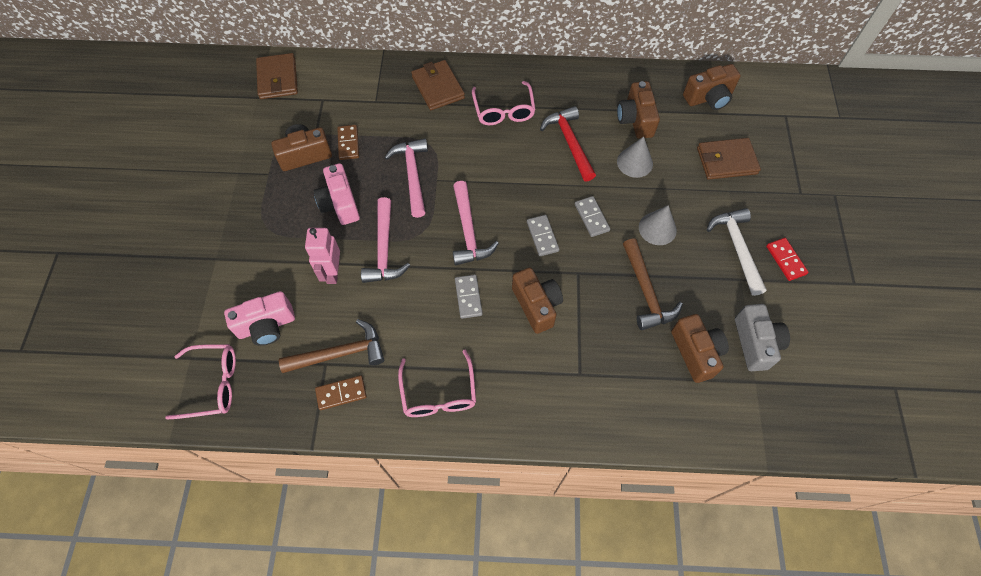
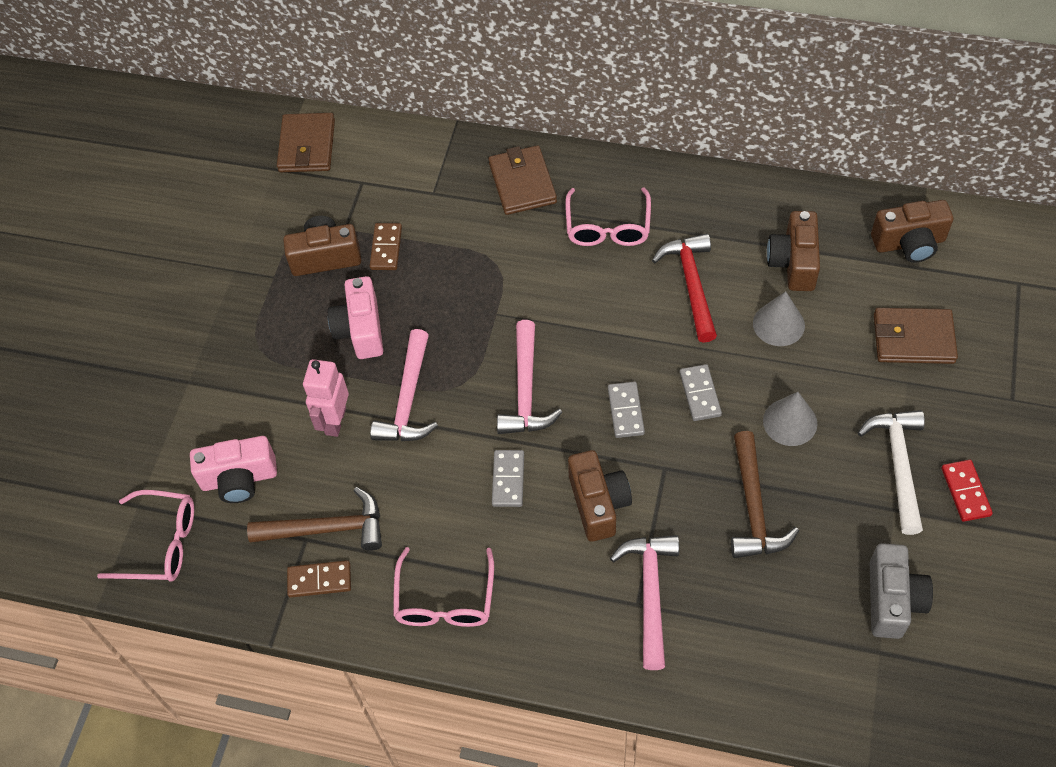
camera: 15 degrees right, 5 degrees down
(412, 175) = (464, 303): pink hammer -> pink hammer (650, 593)
(696, 352) = (805, 600): brown camera -> none

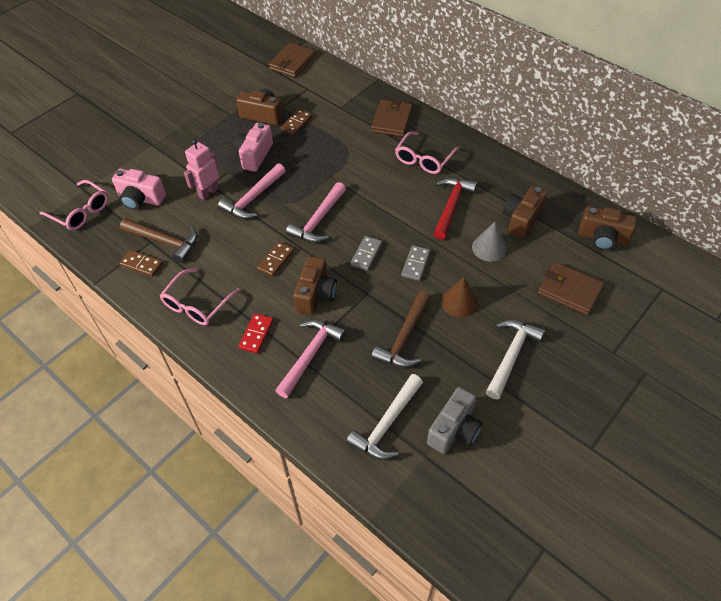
camera: 25 degrees right, 5 degrees down
(508, 479) = (276, 260): grey domino -> brown domino
(790, 422) = (459, 302): grey cone -> brown cone
(808, 636) = (387, 424): none -> white hammer
(965, 492) = (545, 391): red domino -> red domino (256, 334)

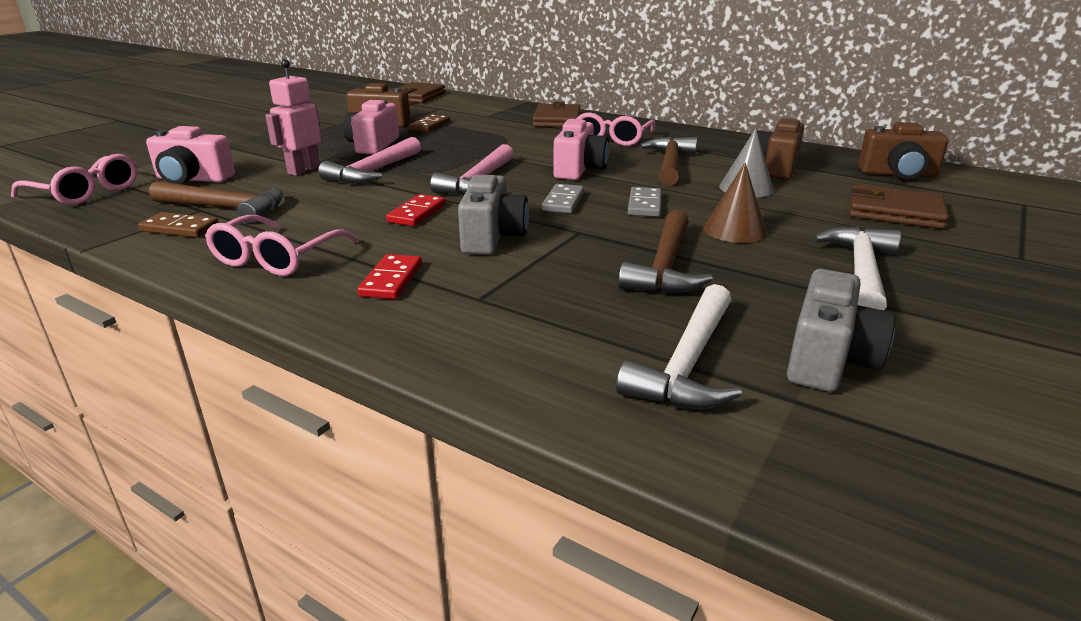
camera: 10 degrees left, 25 degrees down
(276, 260) = (417, 213): brown domino -> red domino
(310, 355) = (500, 295): pink hammer -> none
(316, 294) = (492, 237): brown camera -> grey camera
(387, 209) = (579, 169): none -> pink camera
(451, 206) = (670, 164): red hammer -> brown hammer

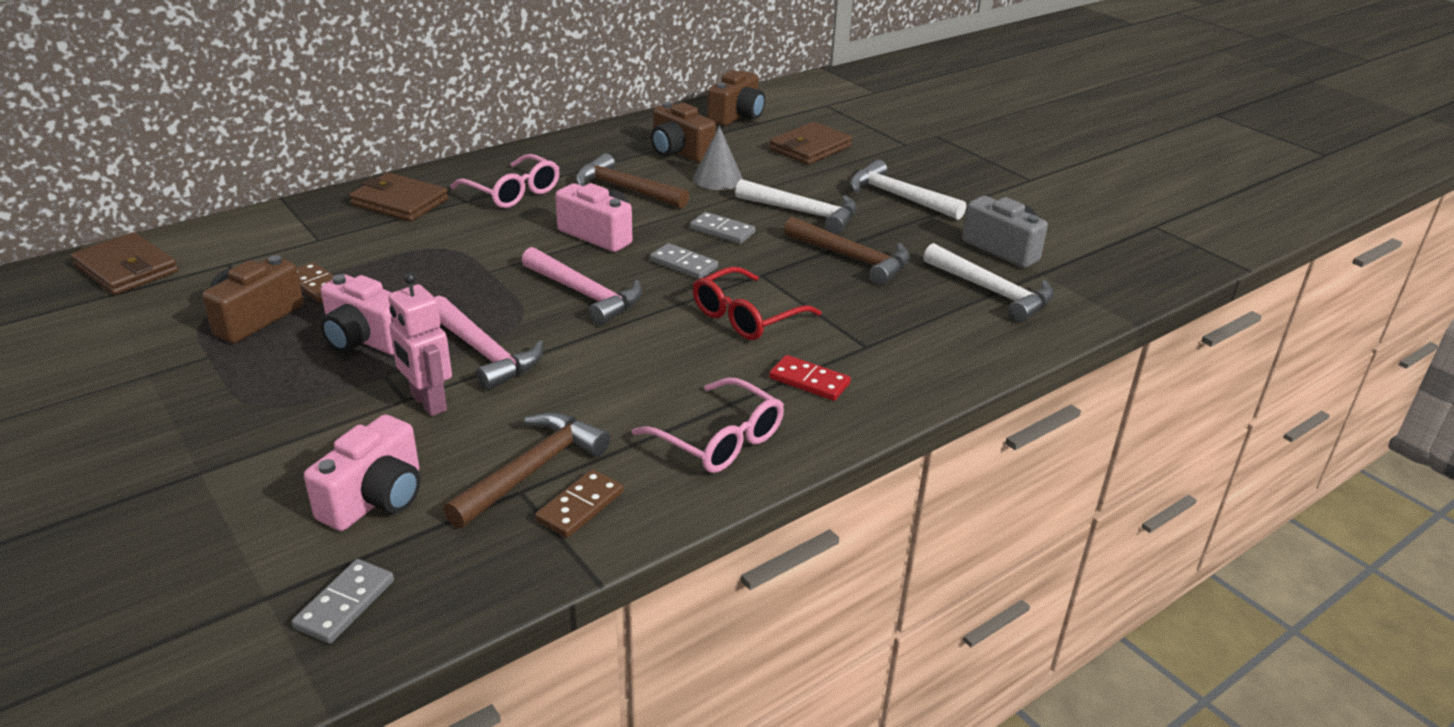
camera: 70 degrees left, 5 degrees up
(86, 192) = (345, 604): pink glasses -> grey domino
(417, 213) = (653, 345): red domino -> none
(492, 237) = (746, 316): grey camera -> red glasses
(734, 230) = (803, 213): brown cone -> white hammer

